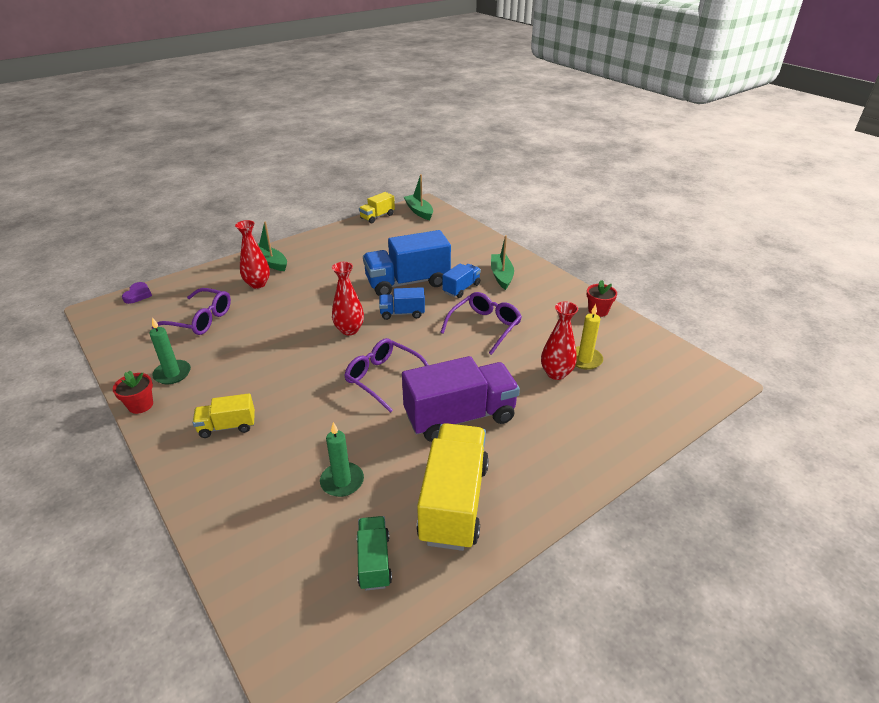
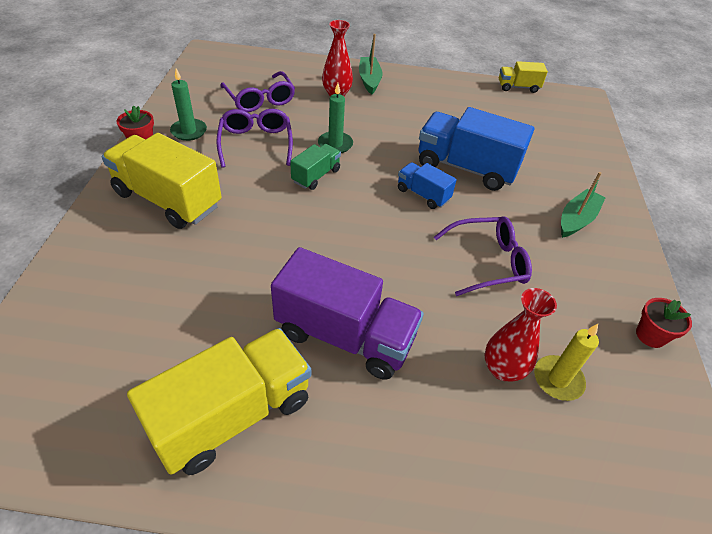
camera: 40 degrees right, 10 degrees up
(138, 295) = (245, 55): purple heart -> none
(227, 426) = (168, 199): yellow truck -> yellow truck, size x1.95
(342, 481) = (179, 313): green candle -> green candle (335, 144)
(349, 330) = (357, 180): red vase -> none
(374, 561) = (109, 407): green truck -> green truck (316, 176)
(383, 378) = (328, 245): purple glasses -> purple glasses (256, 143)
(419, 211) = (568, 103): green boat -> none
(461, 288) = (513, 206): blue truck -> none

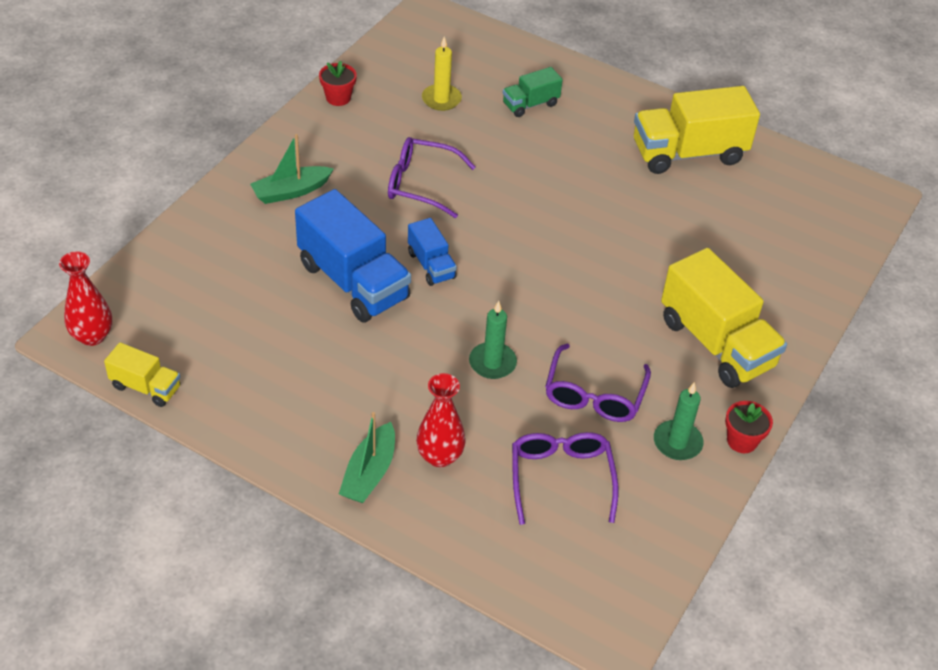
camera: 155 degrees left, 0 degrees up
(316, 176) = (539, 324): green truck -> green truck (530, 104)
(345, 335) = (586, 172): purple truck -> none
(502, 369) = (477, 116): red vase -> red vase (92, 336)

